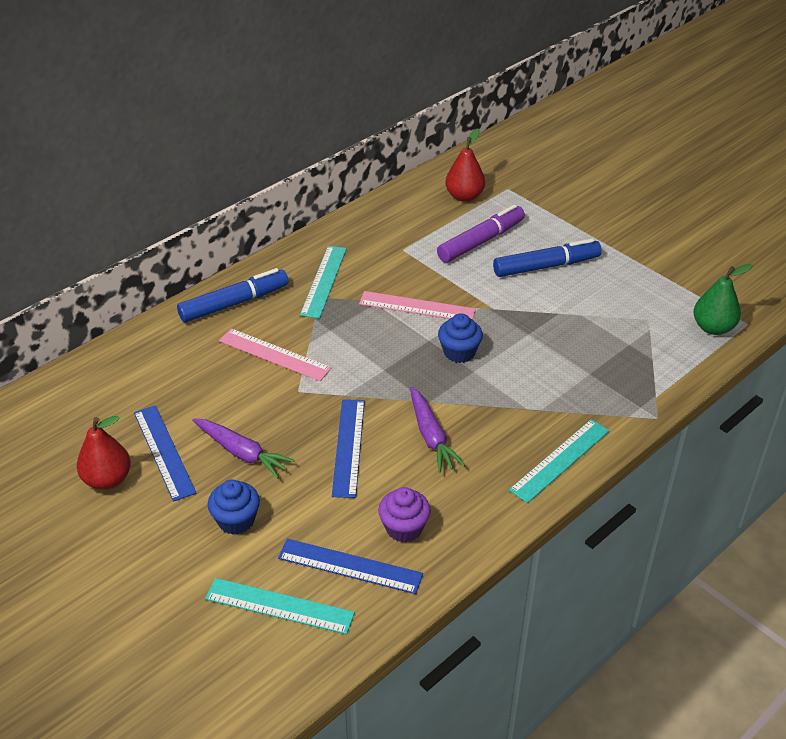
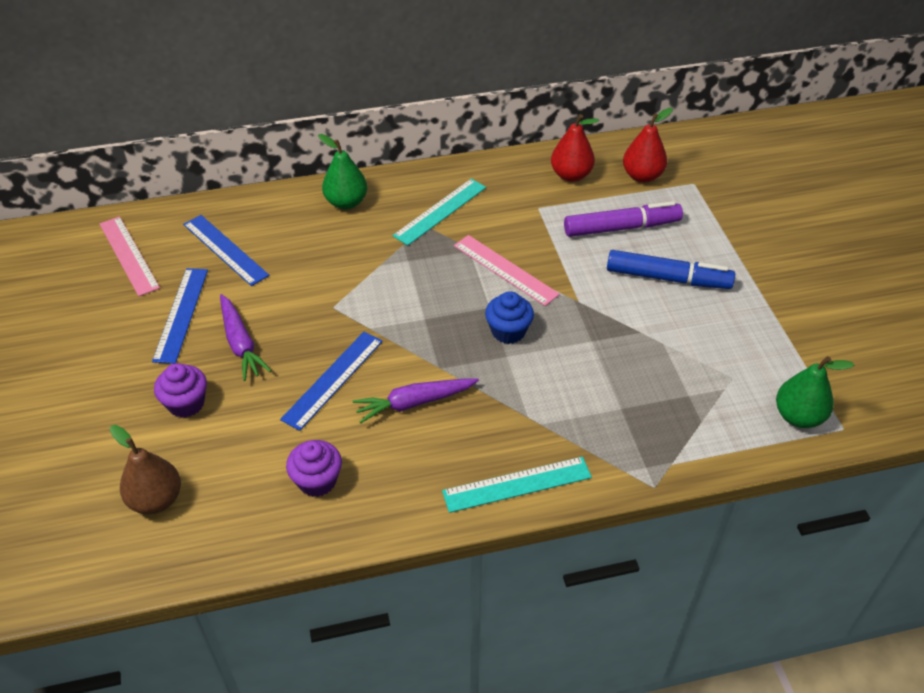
camera: 30 degrees right, 5 degrees up
(107, 479) = (120, 319): red pear -> red pear (571, 175)
(234, 303) = (346, 202): blue marker -> green pear
(236, 520) = (186, 403): blue cupcake -> purple cupcake
(274, 354) = (341, 264): pink ruler -> pink ruler (129, 255)
(279, 606) = (156, 500): turquoise ruler -> brown pear
(350, 566) = (242, 493): blue ruler -> blue ruler (225, 249)
(431, 436) = (414, 403): purple carrot -> purple carrot turned 60 degrees clockwise

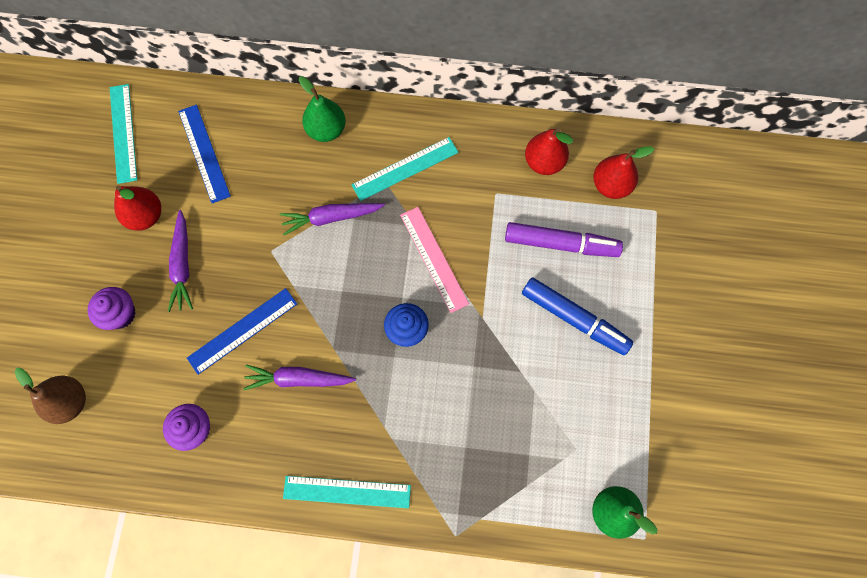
camera: 20 degrees right, 25 degrees up
(129, 255) = (123, 133): pink ruler -> turquoise ruler
(181, 314) = (145, 216): blue ruler -> red pear
(384, 265) = (331, 218): none -> purple carrot

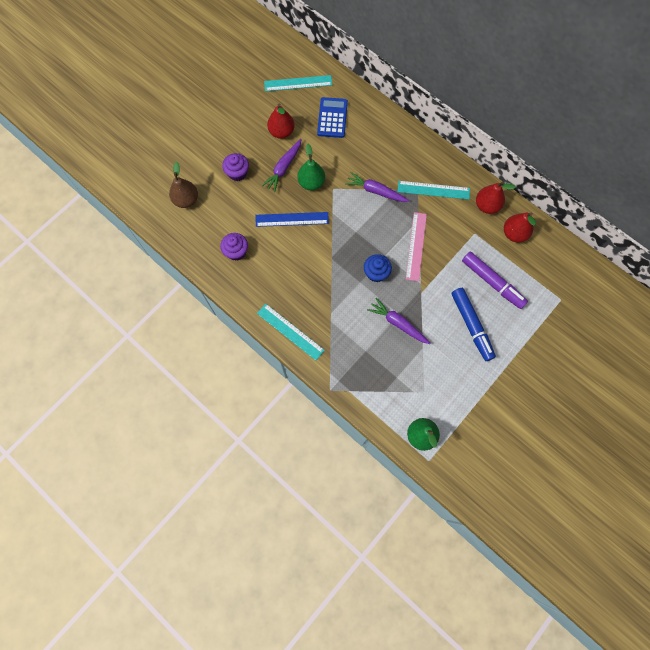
camera: 35 degrees right, 0 degrees up
(123, 133) = (298, 83): turquoise ruler -> turquoise ruler turned 60 degrees clockwise
(204, 153) = (332, 118): blue ruler -> blue calculator
(298, 379) = (303, 261): purple carrot -> purple carrot (398, 323)
(326, 130) = (404, 144): green pear -> green pear (311, 183)
(611, 185) = (544, 269): red pear -> red pear (486, 206)

